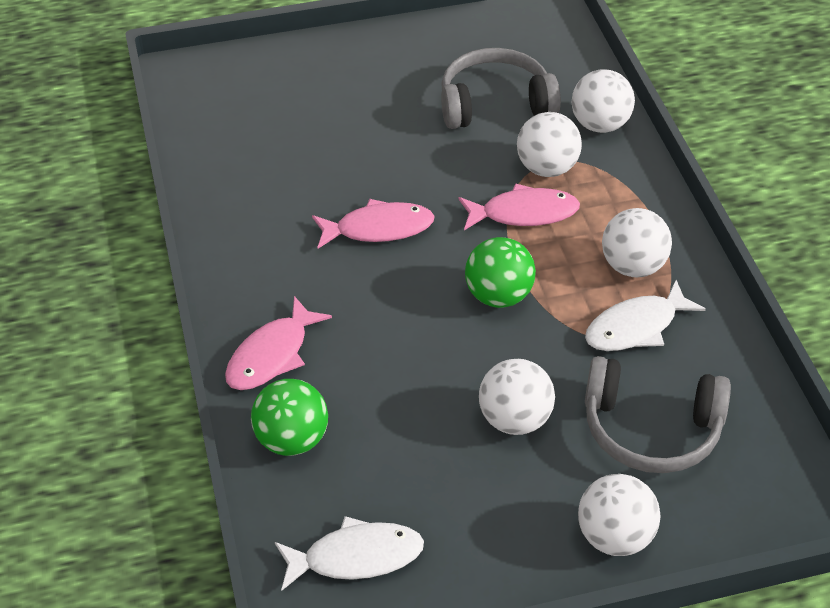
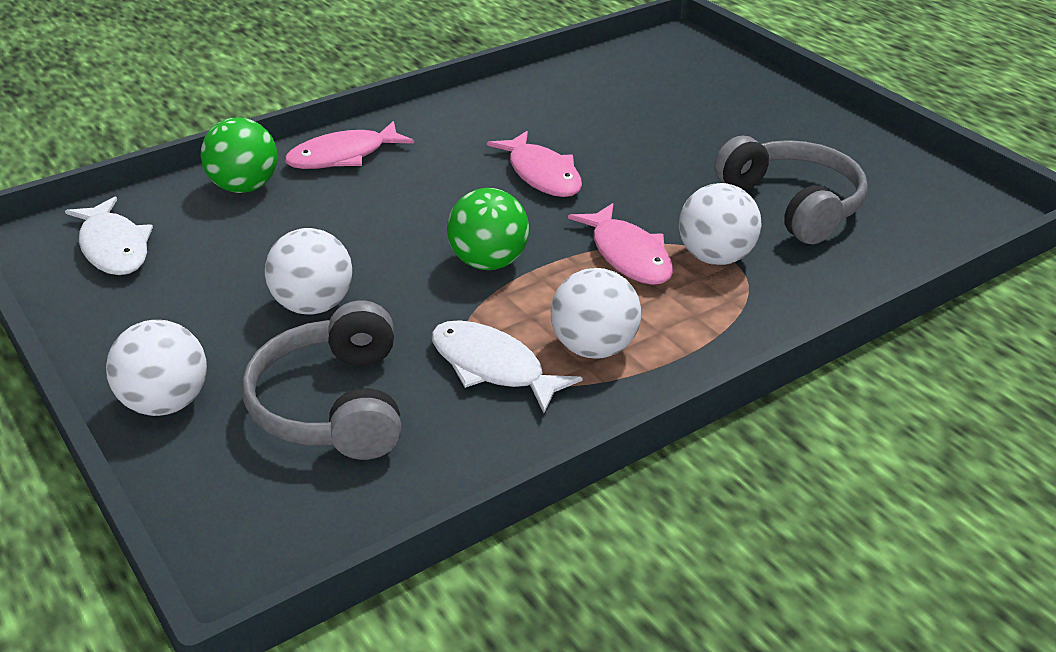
camera: 70 degrees right, 10 degrees down
(272, 355) = (343, 156): pink fish -> pink fish turned 45 degrees counterclockwise
(600, 124) = (826, 281): white ball -> none

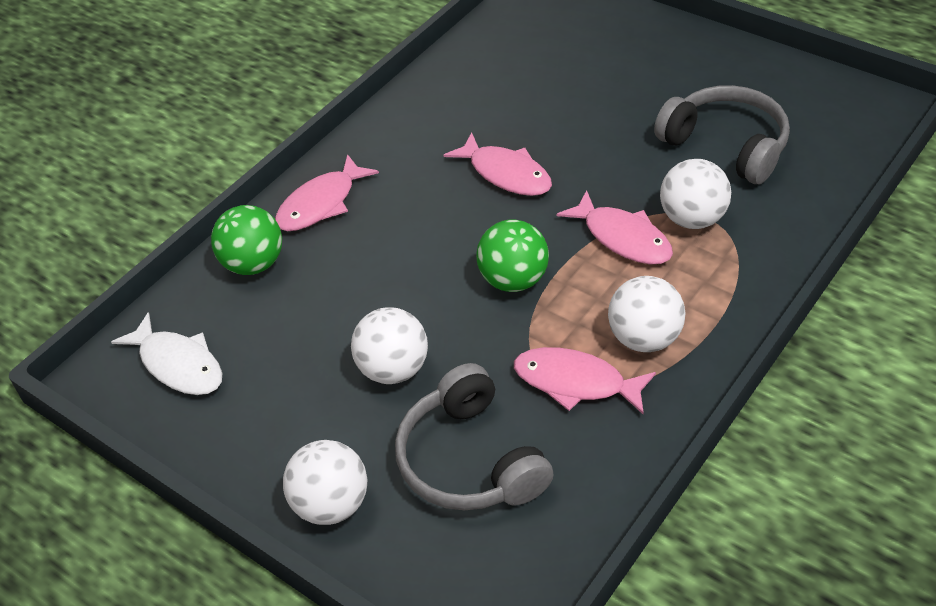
camera: 15 degrees left, 10 degrees up
(493, 367) = (576, 382): white fish -> pink fish

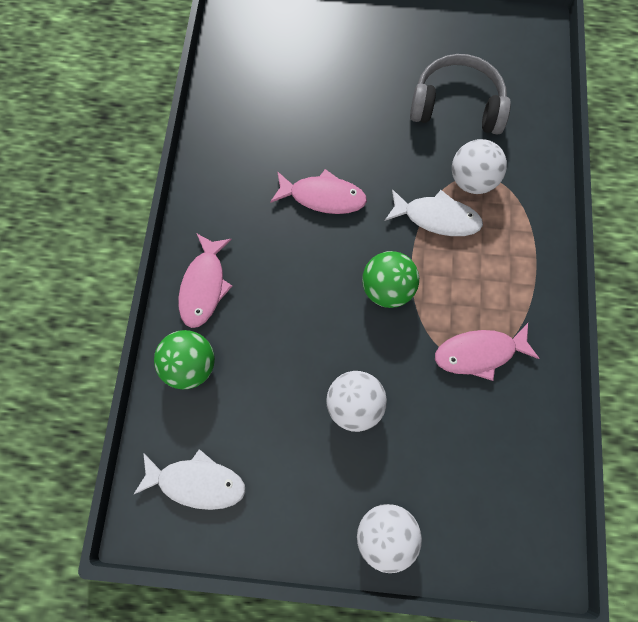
camera: 35 degrees left, 25 degrees up
(470, 460) = (451, 450): grey headphones -> none
(623, 238) = (437, 217): pink fish -> white fish
(644, 338) = (500, 295): white ball -> none

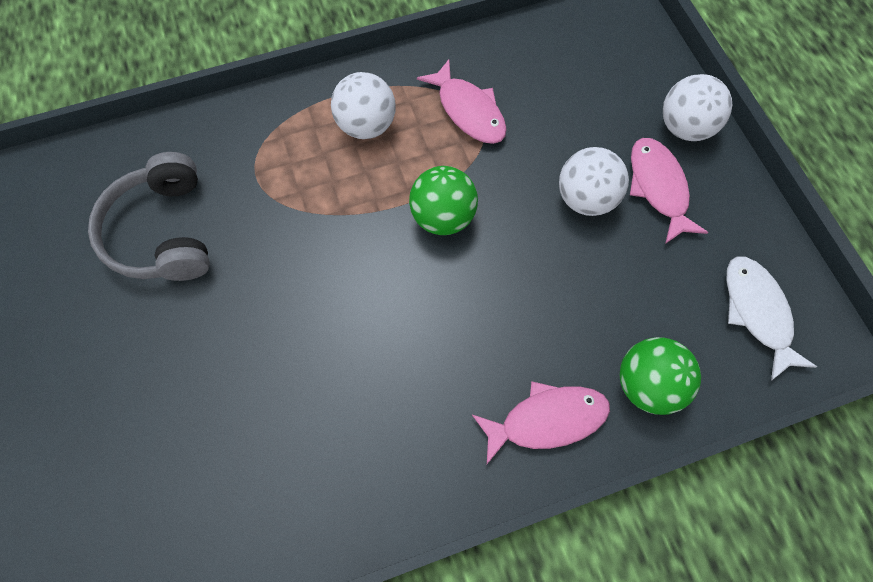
camera: 115 degrees left, 5 degrees down
(323, 196) = (358, 333): pink fish -> pink fish (658, 188)
(437, 217) = (331, 200): white fish -> none
(472, 180) = (266, 181): white ball -> white ball (366, 125)

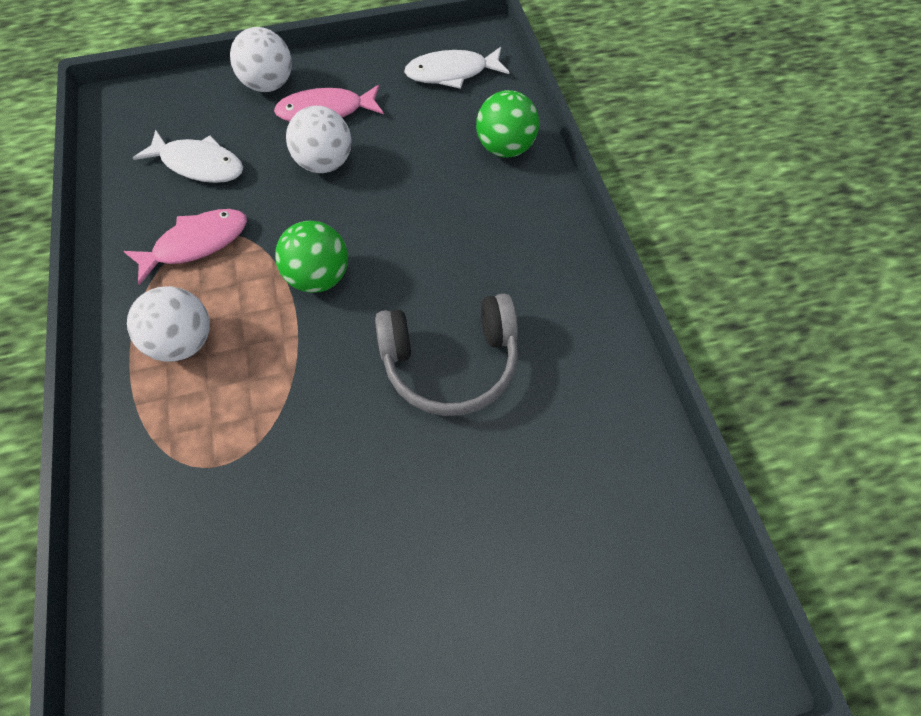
camera: 85 degrees left, 5 degrees down
(163, 232) = (273, 578): grey headphones -> grey headphones (450, 362)
(546, 420) = (531, 217): pink fish -> none
(562, 91) = (199, 164): none -> white fish

